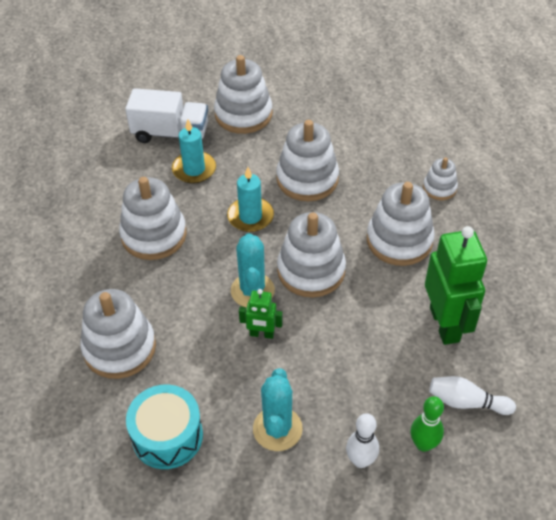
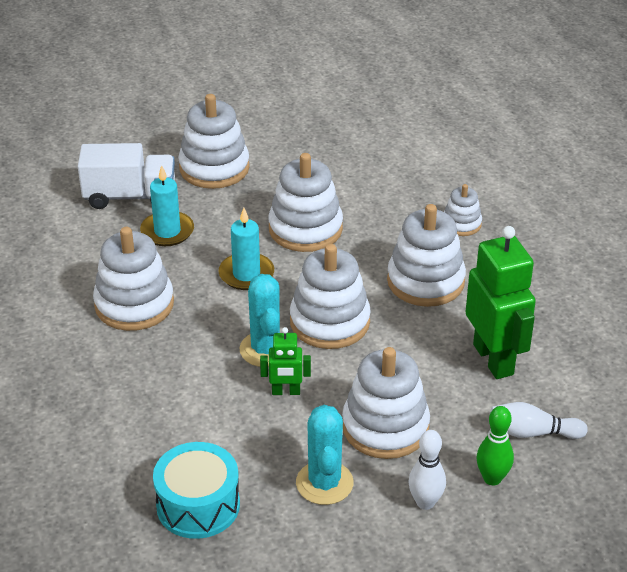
camera: 10 degrees left, 10 degrees down
(119, 348) = (120, 424): white stacking toy -> white stacking toy (385, 427)

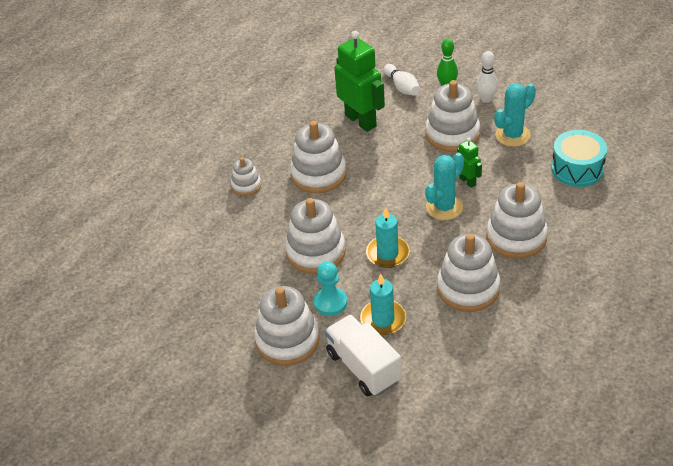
camera: 120 degrees left, 5 degrees up
(227, 210) = (330, 302): none -> turquoise pawn
(329, 322) = (394, 194): white stacking toy -> white stacking toy (516, 237)
(493, 359) = (361, 121): green robot -> green robot turned 105 degrees clockwise

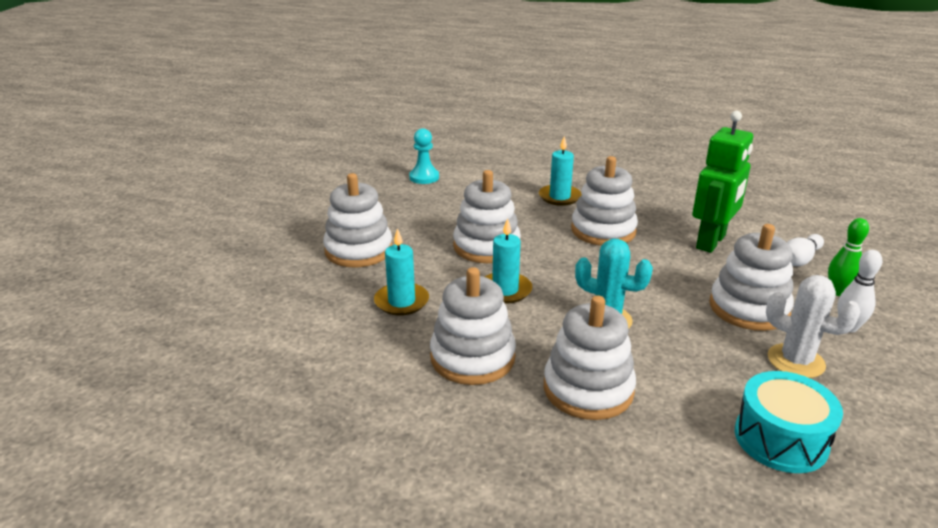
camera: 70 degrees right, 15 degrees down
(246, 185) = (559, 197): white stacking toy -> turquoise candle
(330, 302) = (417, 266): turquoise pawn -> turquoise pawn (424, 177)
(363, 367) = (329, 299): white truck -> none
(467, 181) = (668, 332): green robot -> none
(512, 135) = (795, 361): turquoise cactus -> white cactus

